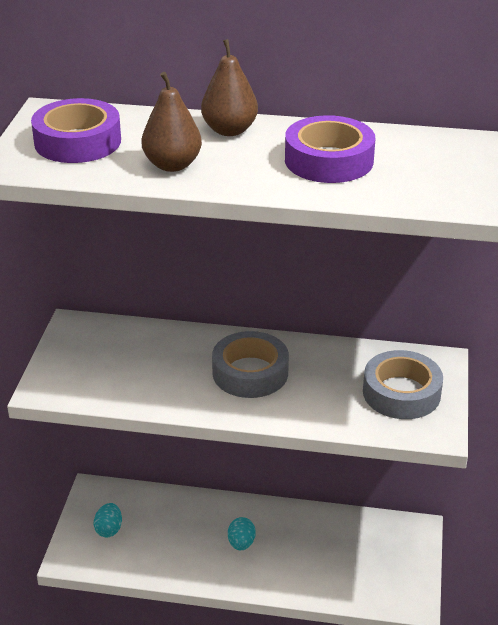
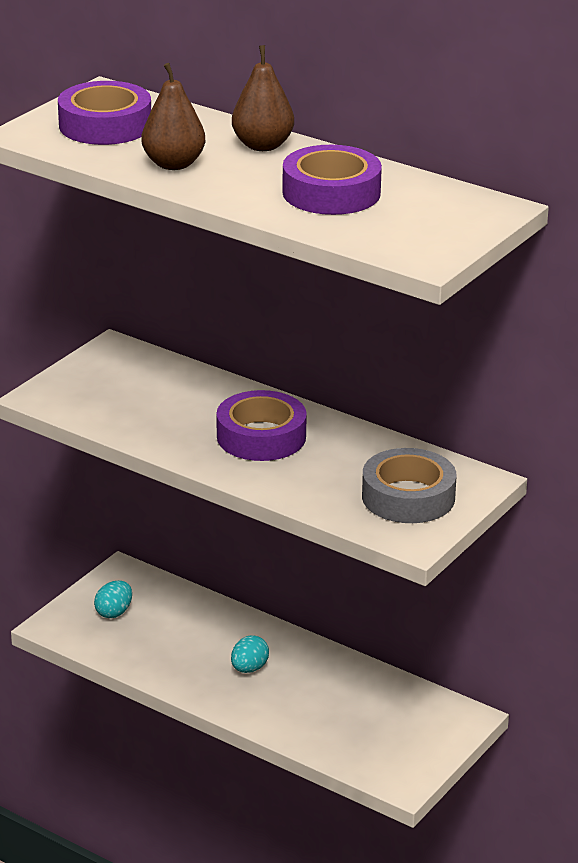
camera: 25 degrees right, 5 degrees down
(250, 372) = (261, 436): grey tape -> purple tape

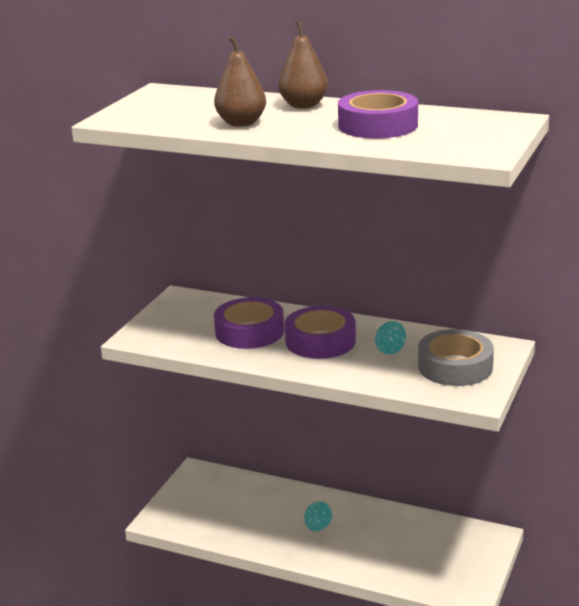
camera: 10 degrees left, 5 degrees down
(105, 125) = (172, 107): purple tape -> purple tape (249, 331)
(114, 612) = (200, 502): turquoise egg -> turquoise egg (391, 350)

